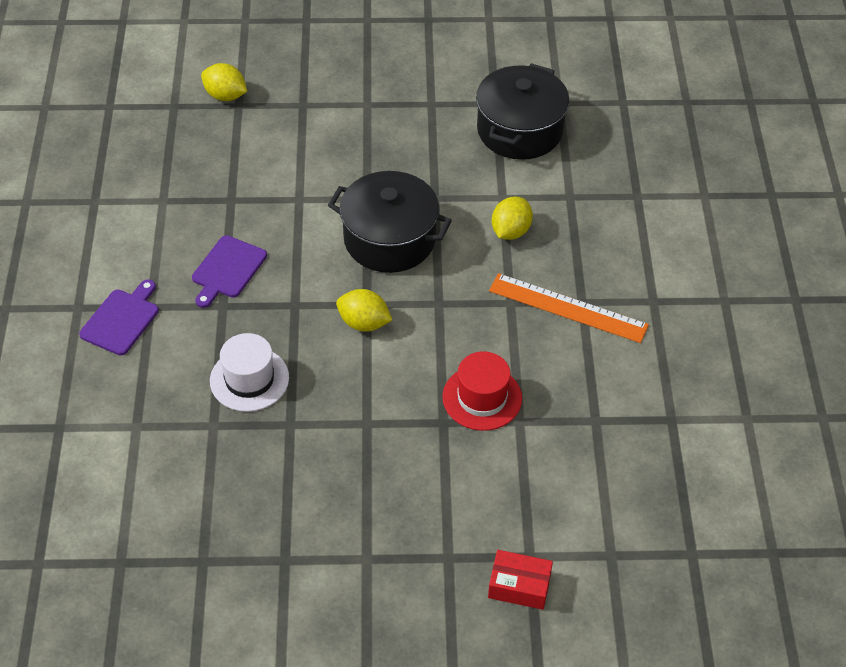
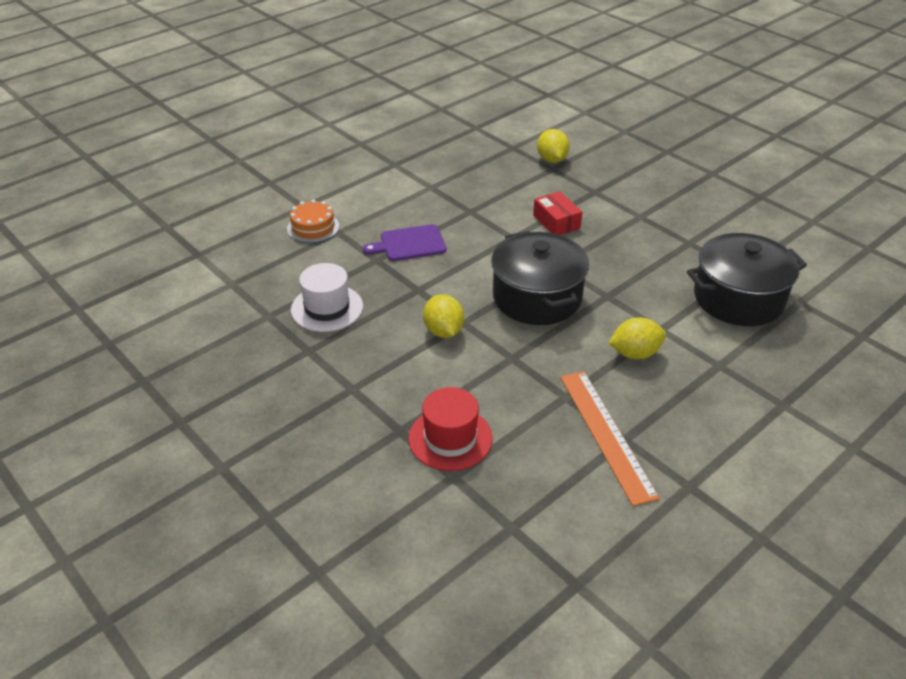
camera: 50 degrees right, 10 degrees down
(121, 320) = (313, 227): purple cutting board -> orange cake
(519, 586) = (278, 585): red box -> red box (556, 222)

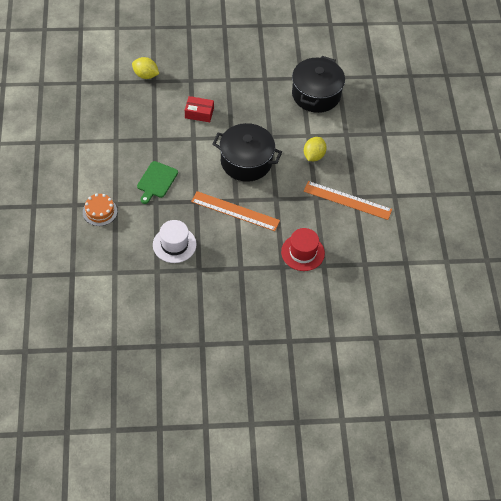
camera: 55 degrees left, 15 degrees up
(409, 244) = (156, 181): purple cutting board -> green cutting board
(443, 331) = (235, 211): yellow lemon -> orange ruler

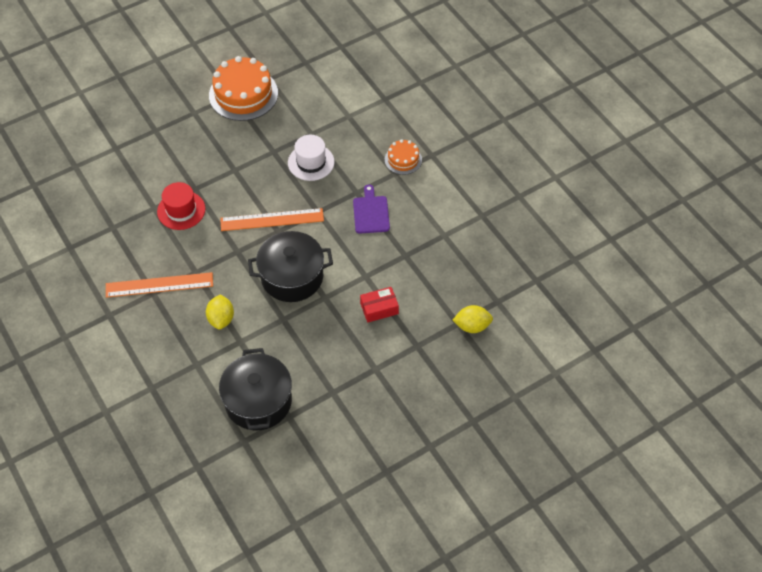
camera: 155 degrees right, 0 degrees up
(156, 181) = (371, 213): green cutting board -> purple cutting board
(191, 340) = (243, 94): none -> orange cake

